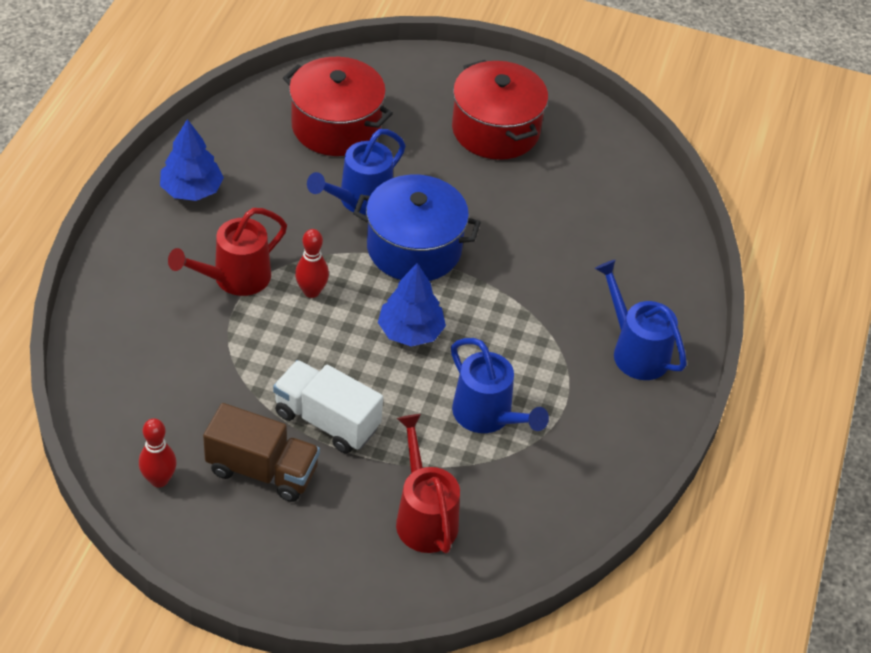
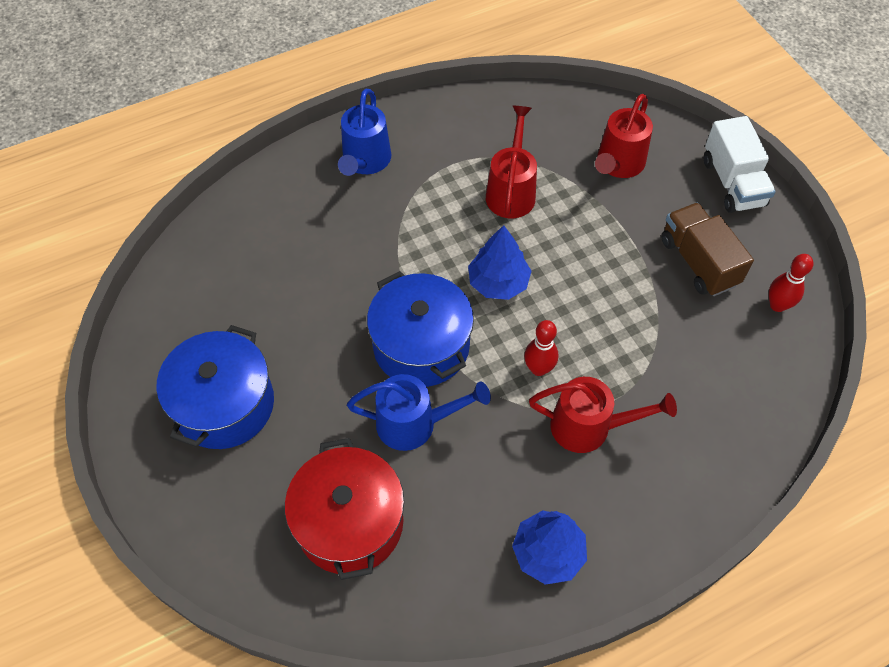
camera: 130 degrees left, 10 degrees up
(326, 421) = (623, 263): white truck -> white truck (733, 183)
(488, 416) = (511, 191): blue watering can -> red watering can
(495, 130) = (224, 404): red pot -> blue pot

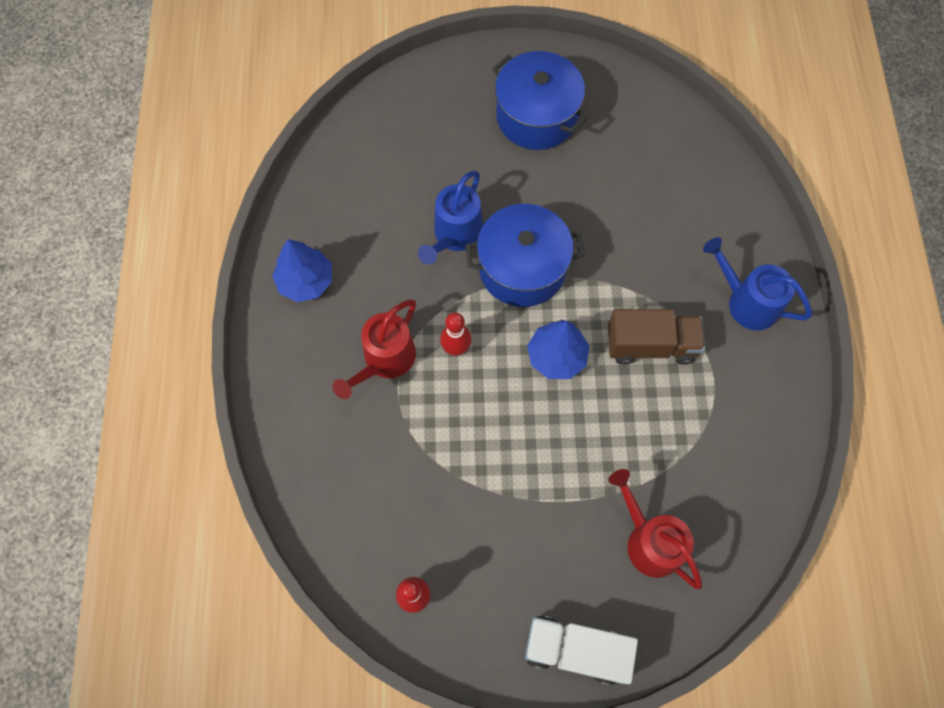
camera: 115 degrees right, 10 degrees up
(350, 522) = (400, 164): red pot -> none
(511, 191) = (657, 417): red watering can -> none
(698, 262) = (496, 550): brown truck -> brown truck (650, 345)

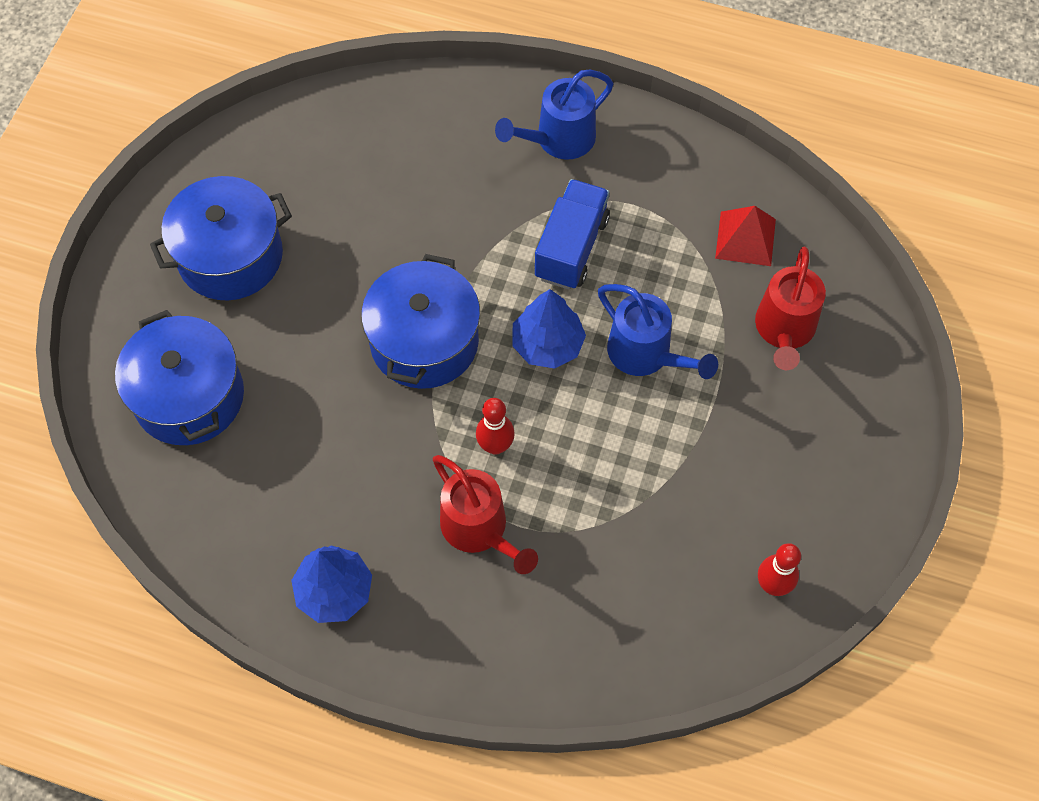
camera: 70 degrees left, 5 degrees down
(417, 135) = (189, 396): none -> blue pot
(454, 236) = (350, 400): blue watering can -> blue watering can (646, 355)
(575, 650) = (876, 442): white truck -> none
(648, 540) = (784, 331): red watering can -> red watering can turned 60 degrees counterclockwise
(650, 345) = (571, 248): brown truck -> blue truck
(724, 481) = (745, 238): none -> red pyramid

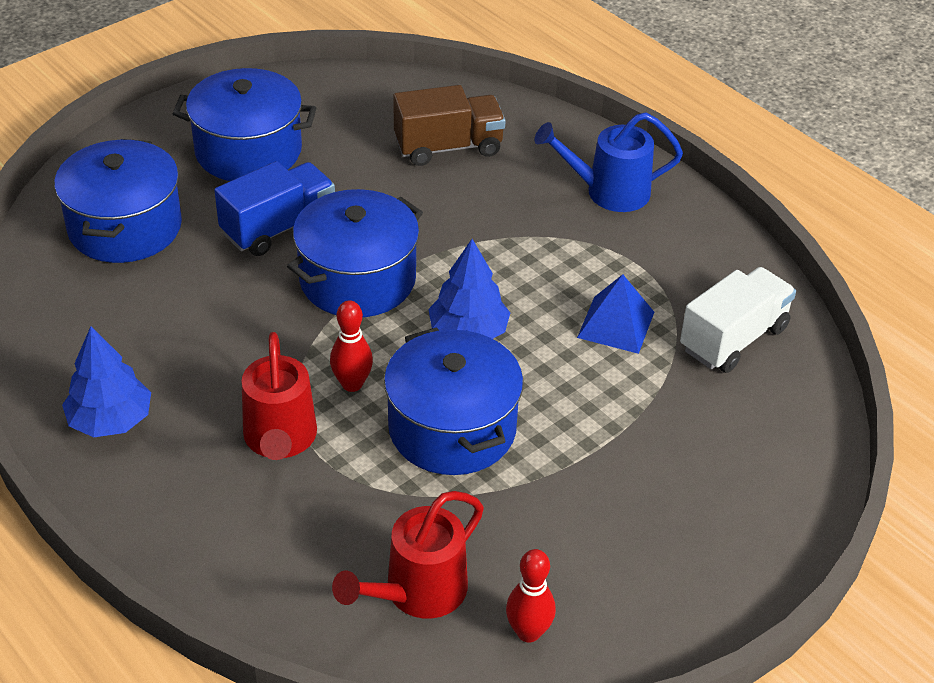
camera: 30 degrees right, 20 degrees down
(397, 161) = (448, 147): none -> brown truck
(571, 248) = (553, 272): blue truck -> blue truck (278, 228)
(599, 442) = (452, 428): none -> blue pot
(646, 355) = (557, 383): blue watering can -> none
(652, 273) = (616, 324): none -> blue pyramid
(745, 238) = (733, 339): red pyramid -> white truck
(784, 331) = (714, 428): red watering can -> red watering can (416, 593)

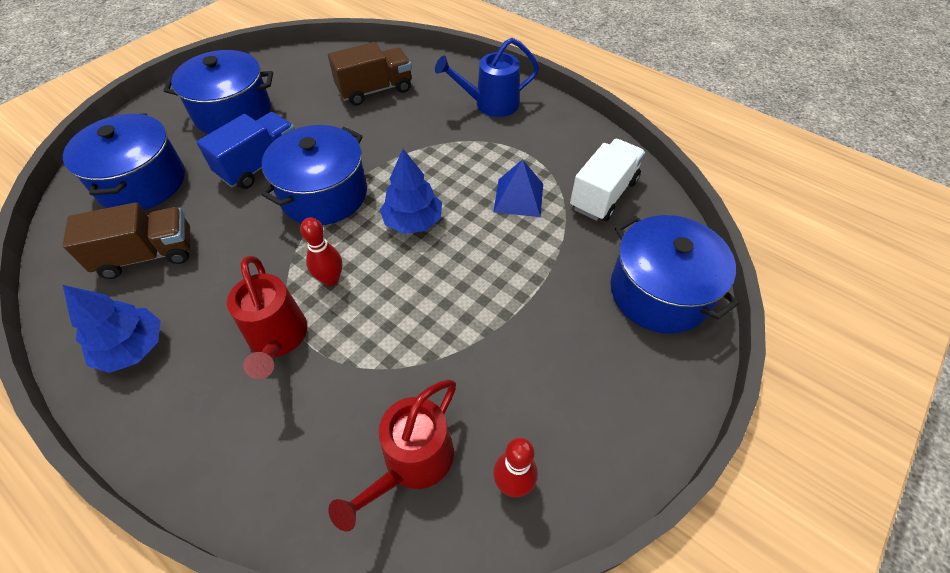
camera: 10 degrees left, 10 degrees up
(130, 318) = (148, 255): none -> brown truck
(452, 428) = (415, 303): blue pot -> blue pot (659, 292)

